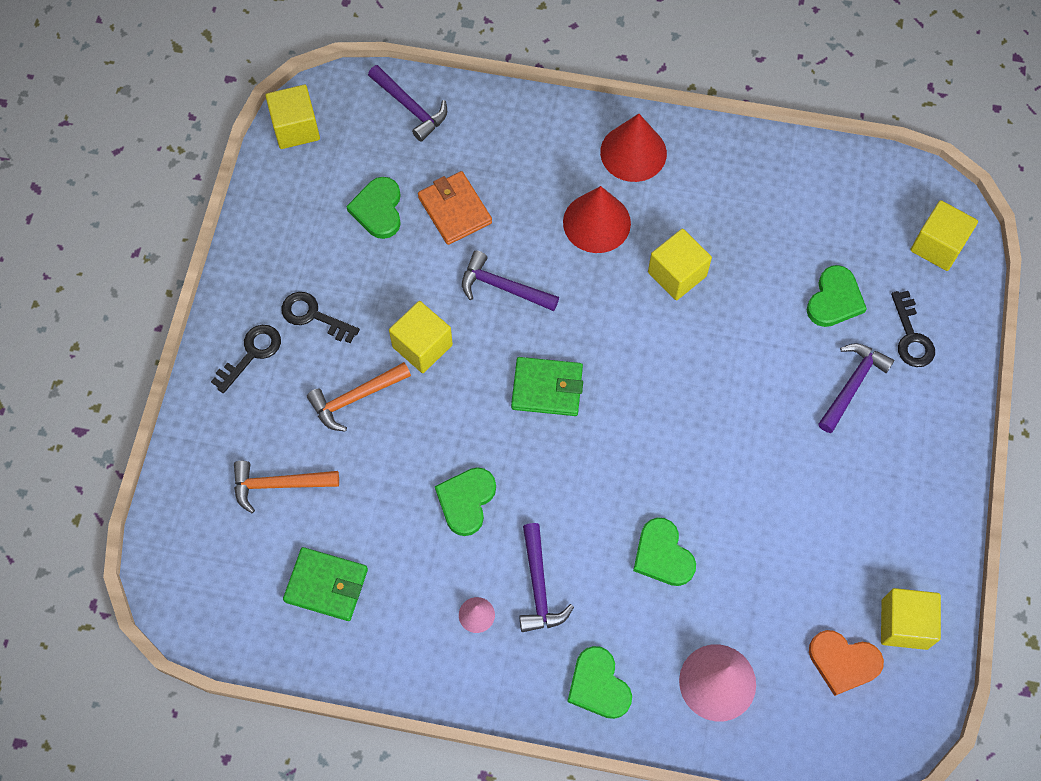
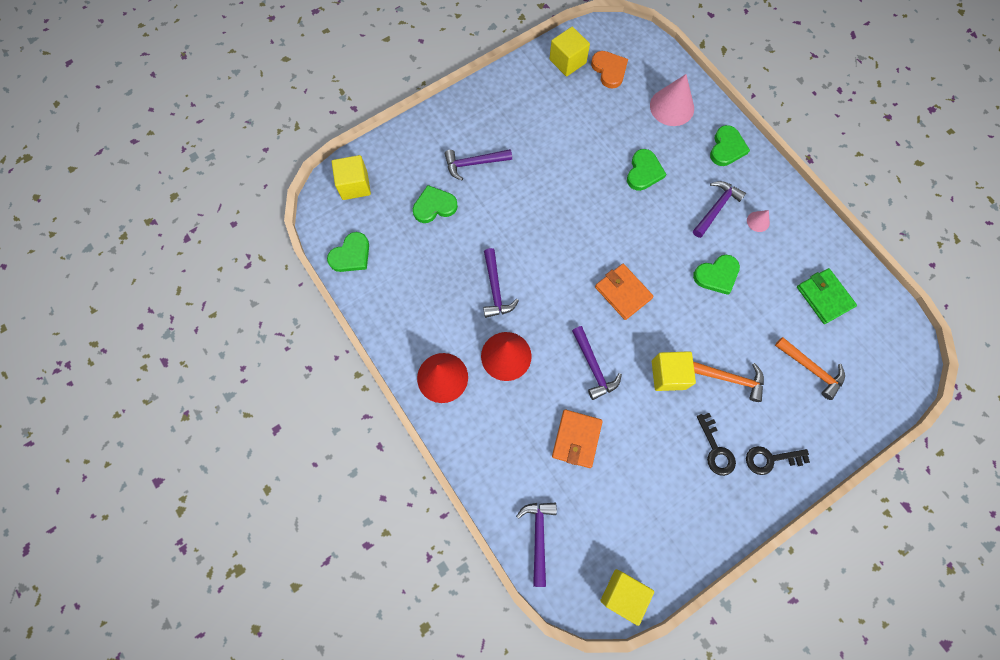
camera: 135 degrees left, 5 degrees up
(378, 209) = (620, 482): green heart -> green heart (351, 255)
(547, 388) = (623, 292): green wallet -> orange wallet
(677, 274) = (495, 289): yellow cube -> purple hammer
(911, 337) = (421, 159): black key -> none

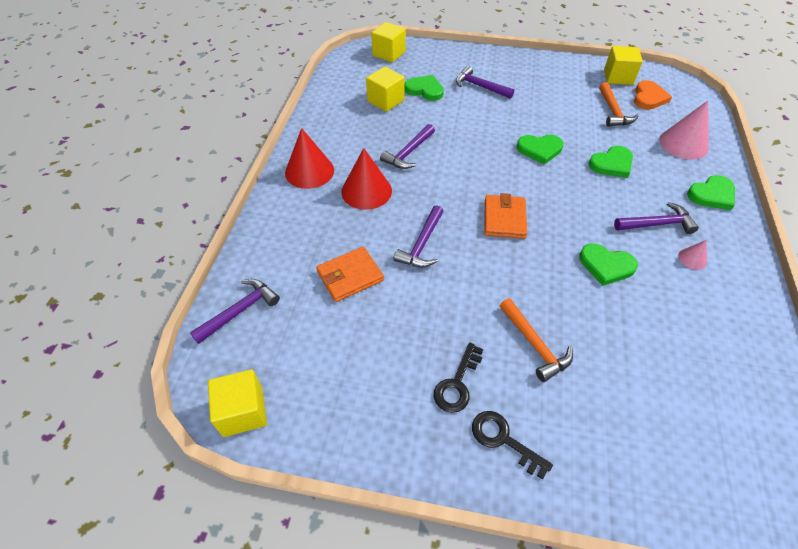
camera: 45 degrees right, 20 degrees down
(351, 255) = (342, 80): green heart -> green heart (539, 150)
(668, 375) = (478, 296): yellow cube -> yellow cube (385, 101)
(811, 369) = (633, 405): orange hammer -> orange hammer (613, 111)
(824, 297) = (711, 360): green wallet -> none

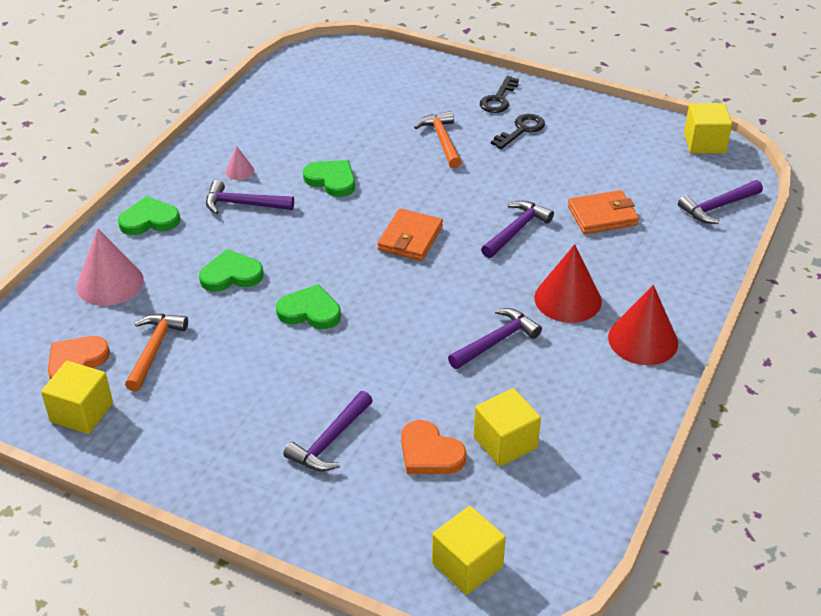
camera: 165 degrees left, 10 degrees down
(425, 90) = (429, 453): green heart -> orange heart
(480, 86) = (330, 441): purple hammer -> purple hammer turned 75 degrees clockwise
(503, 439) = (498, 99): black key -> black key turned 60 degrees clockwise

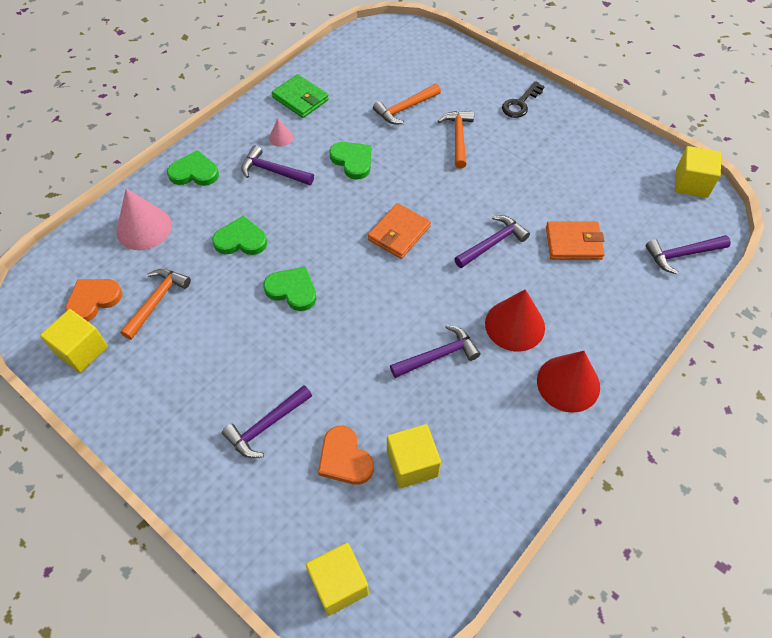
camera: 15 degrees right, 15 degrees up
(248, 131) = (300, 99): none -> green wallet
(372, 122) = (405, 108): none -> orange hammer
(521, 130) = (530, 139): black key -> none

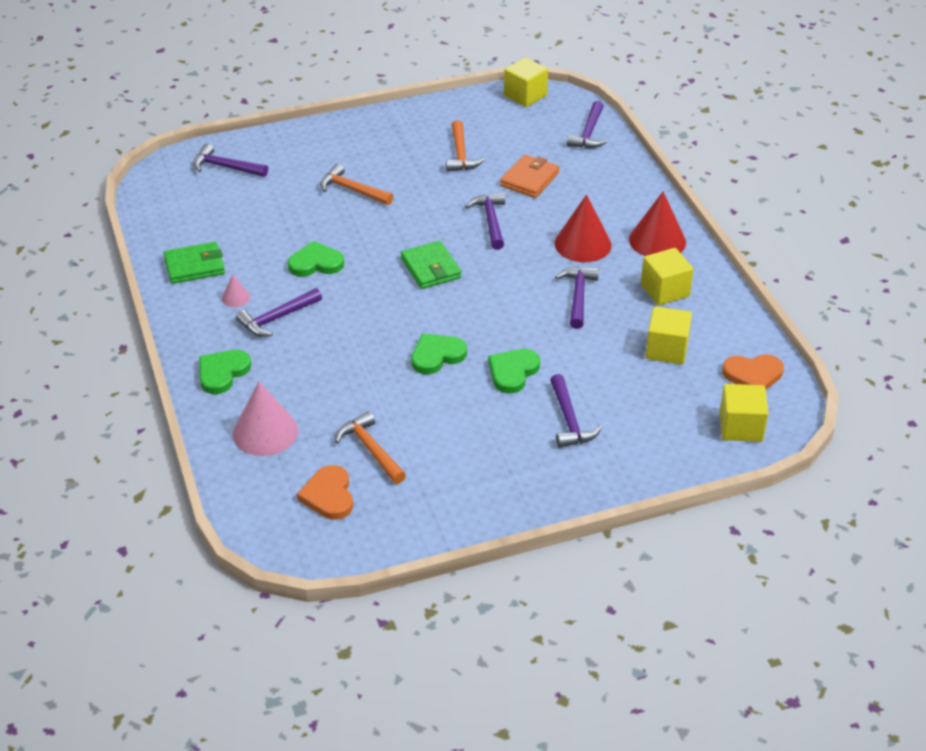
camera: 60 degrees left, 15 degrees down
(81, 350) = (386, 520): yellow cube -> yellow cube (665, 290)
(241, 240) = (345, 369): green heart -> green heart (513, 372)
(344, 458) = (635, 385): orange heart -> orange heart (753, 375)
(399, 233) = (430, 268): orange wallet -> green wallet
(405, 108) = (282, 206): orange hammer -> orange hammer (460, 154)
(425, 57) = (226, 167): none -> purple hammer
(520, 103) = (348, 139): black key -> none

